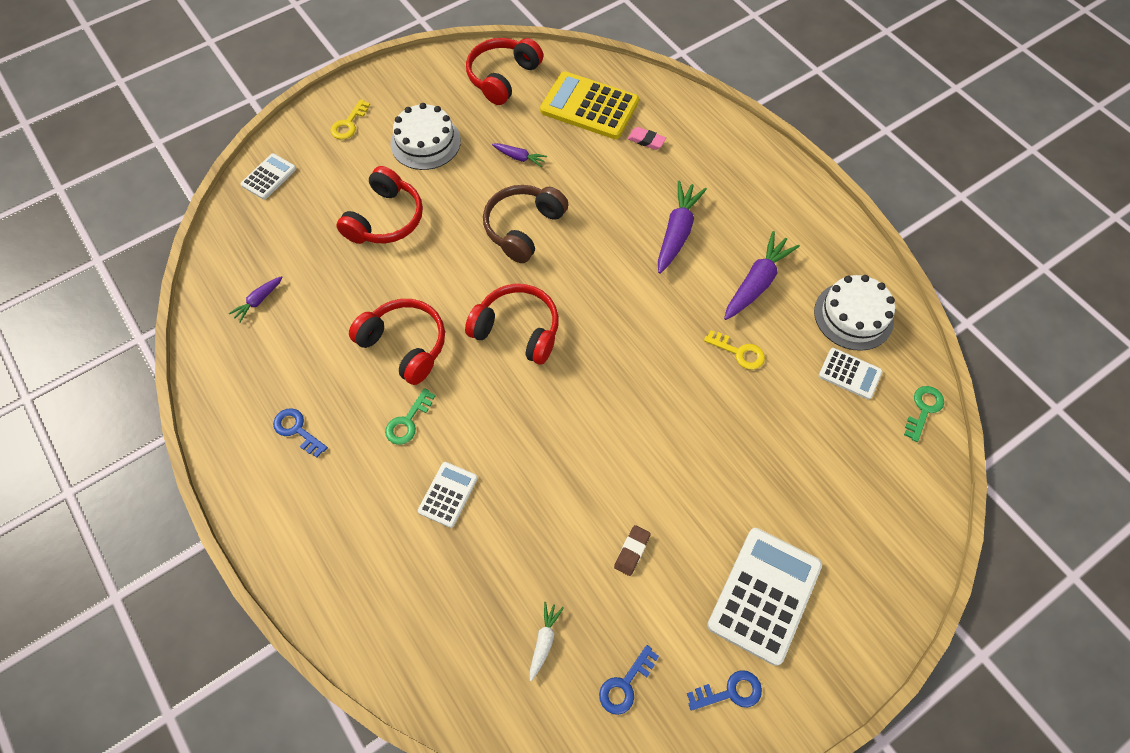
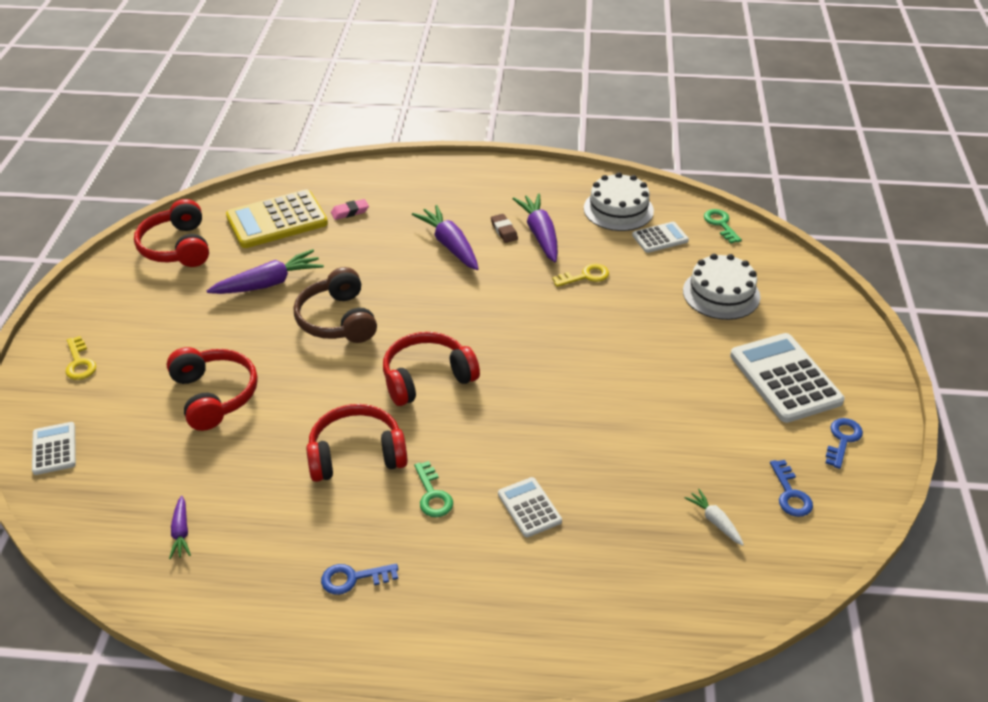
camera: 50 degrees left, 20 degrees down
(425, 142) = (172, 327): white cake -> white cake (721, 294)
(519, 158) = (269, 283): purple carrot -> purple carrot, size x1.89
(632, 551) = (687, 426): brown eraser -> brown eraser (504, 231)

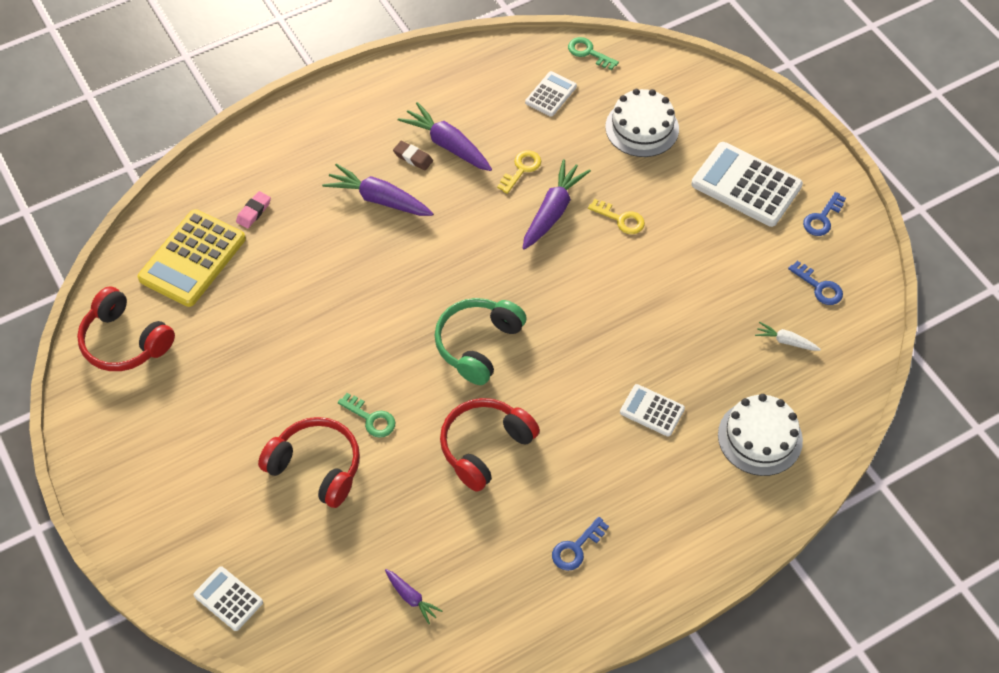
camera: 35 degrees left, 15 degrees up
(79, 362) = (161, 510): yellow key -> yellow key (620, 219)
(269, 283) = (253, 331): purple carrot -> purple carrot (553, 211)
(338, 320) = (351, 332): brown headphones -> none
(427, 378) = (478, 344): red headphones -> green headphones
(432, 495) = (573, 444): green key -> green key (371, 418)
(618, 209) = (492, 81): white cake -> white cake (760, 437)
(842, 440) = (822, 218): blue key -> blue key turned 135 degrees counterclockwise

